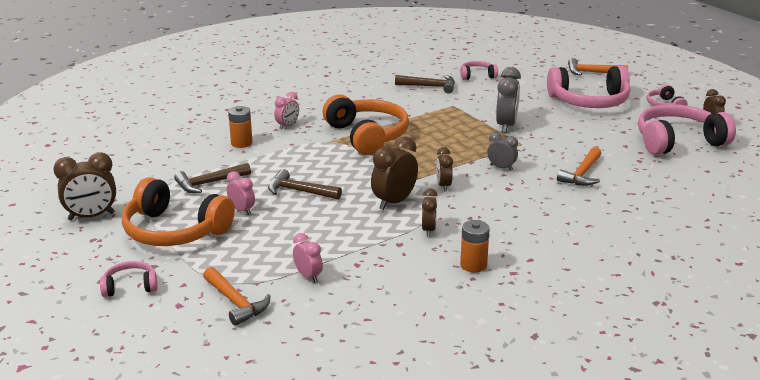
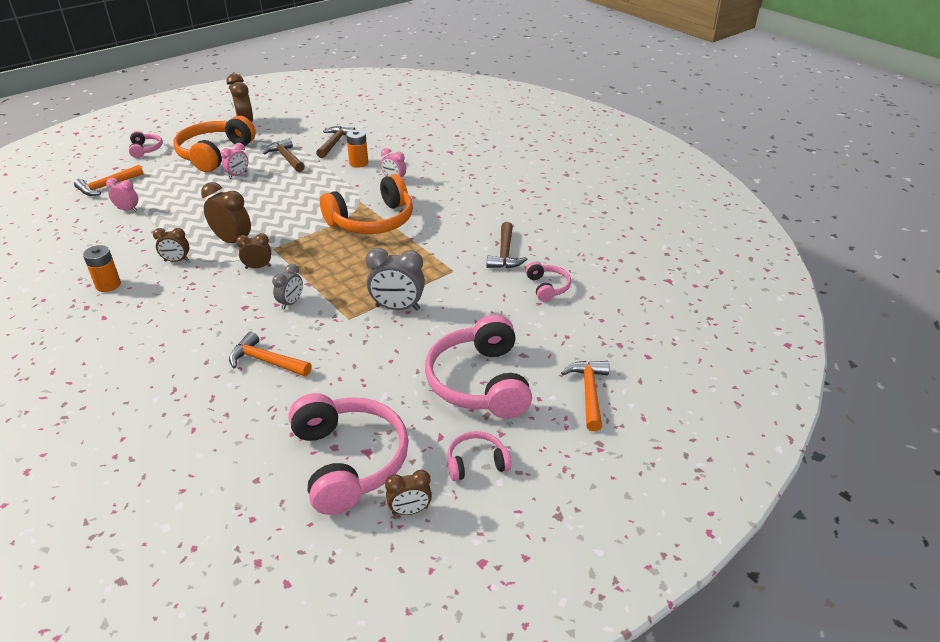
camera: 85 degrees right, 10 degrees up
(299, 191) = (264, 195): brown hammer -> brown hammer (335, 143)
(308, 276) = (127, 210): pink clock -> pink clock turned 120 degrees counterclockwise

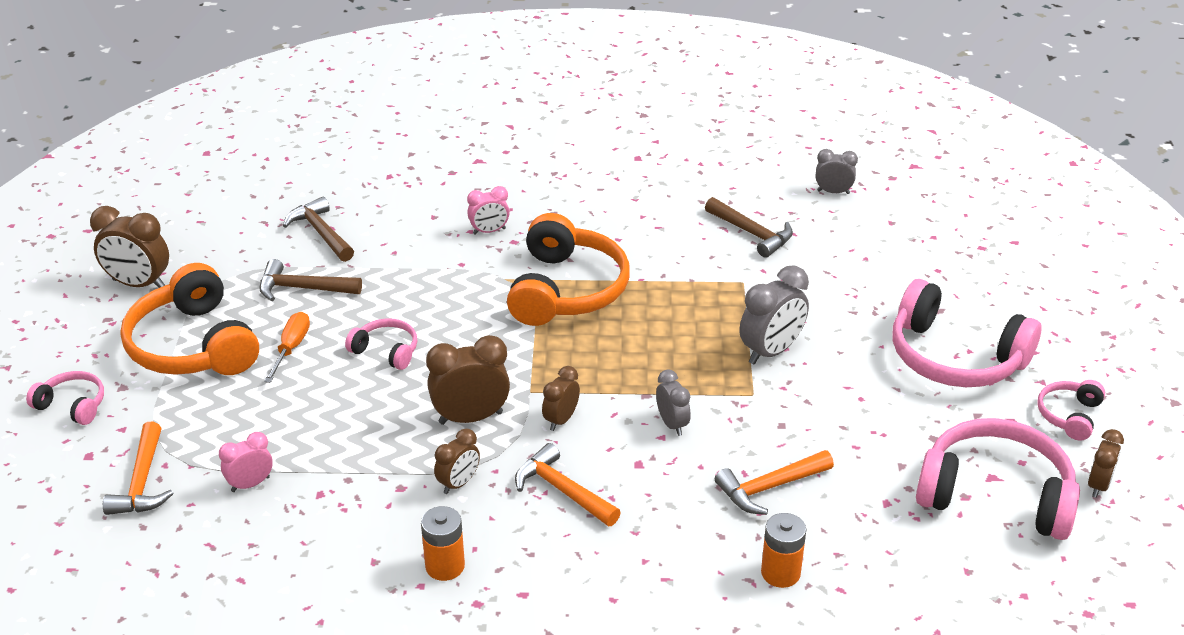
camera: 50 degrees left, 0 degrees up
(238, 175) = (291, 348): pink clock -> orange screwdriver
(358, 163) = (406, 238): orange battery -> orange battery (780, 573)
(547, 287) = (845, 239): pink headphones -> pink headphones (386, 351)
(589, 392) = (1033, 302): orange hammer -> orange hammer (562, 490)
(590, 263) = (833, 192): none -> grey clock

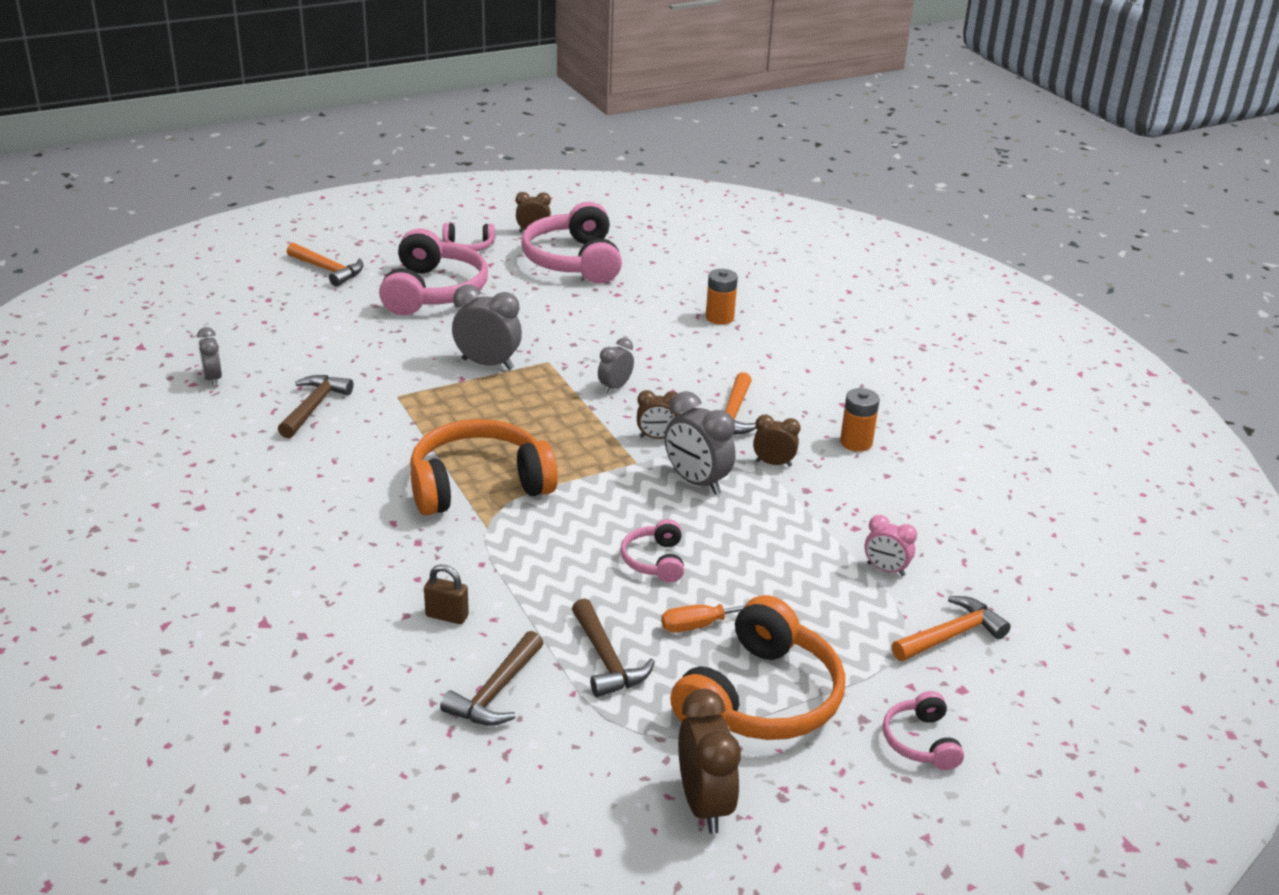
camera: 120 degrees left, 5 degrees down
(416, 233) = (447, 616): none -> brown padlock
(470, 418) = (696, 482): brown clock -> grey clock
(489, 231) = (410, 564): pink clock -> none
(769, 488) = (645, 336): orange hammer -> orange hammer (328, 270)

